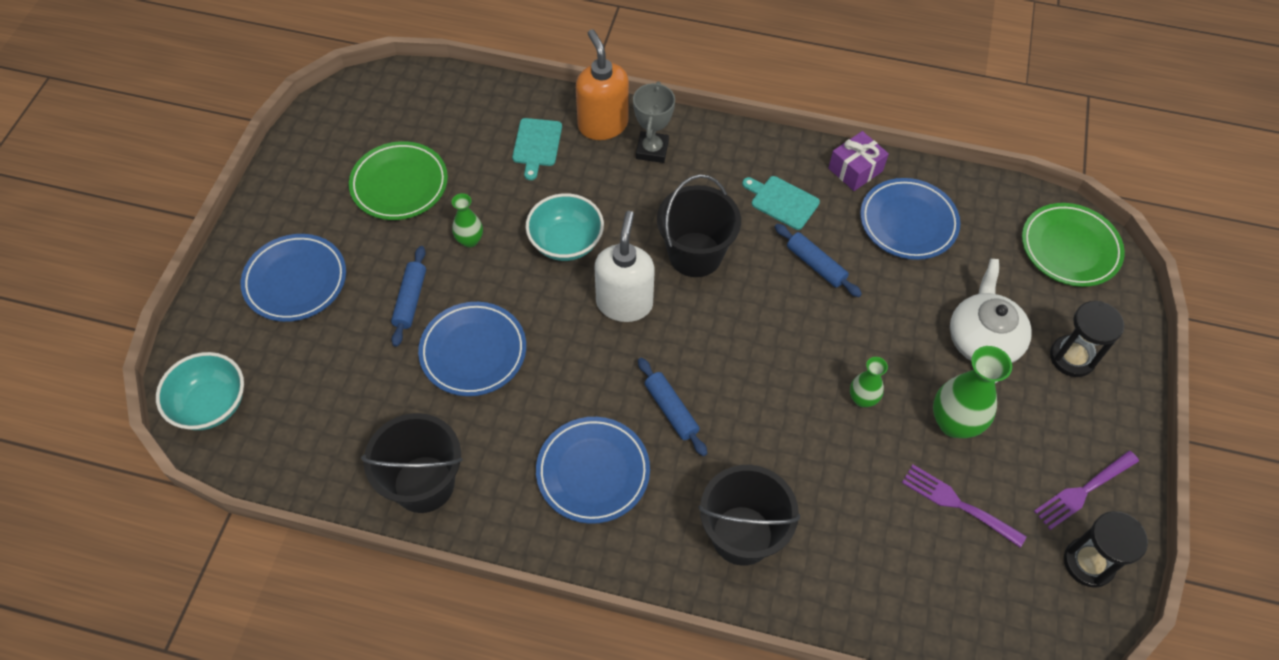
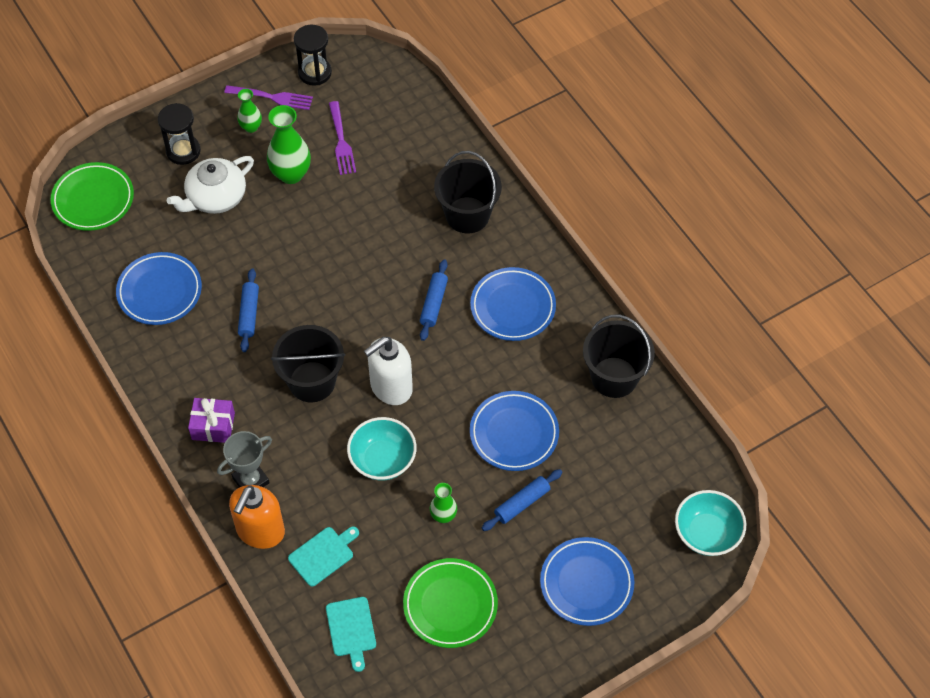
camera: 135 degrees left, 0 degrees up
(782, 201) = (215, 370): turquoise cutting board -> turquoise cutting board (351, 629)
(855, 170) = (142, 351): purple gift -> purple gift (213, 426)
(862, 399) = (322, 223): green vase -> green vase (251, 127)

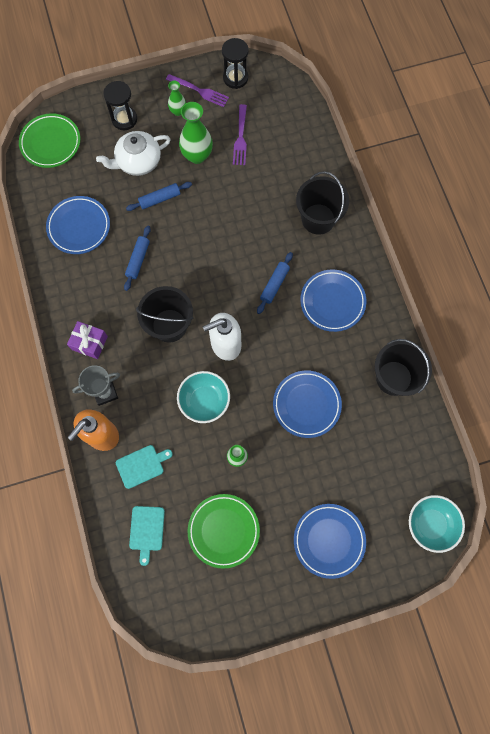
camera: 15 degrees right, 15 degrees up
(522, 503) = (298, 463): blue rolling pin -> blue rolling pin (160, 199)

